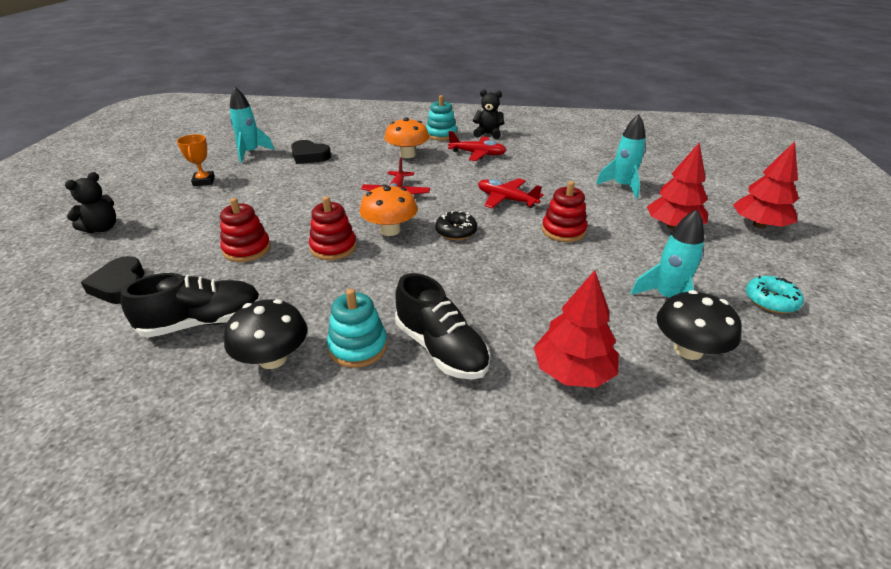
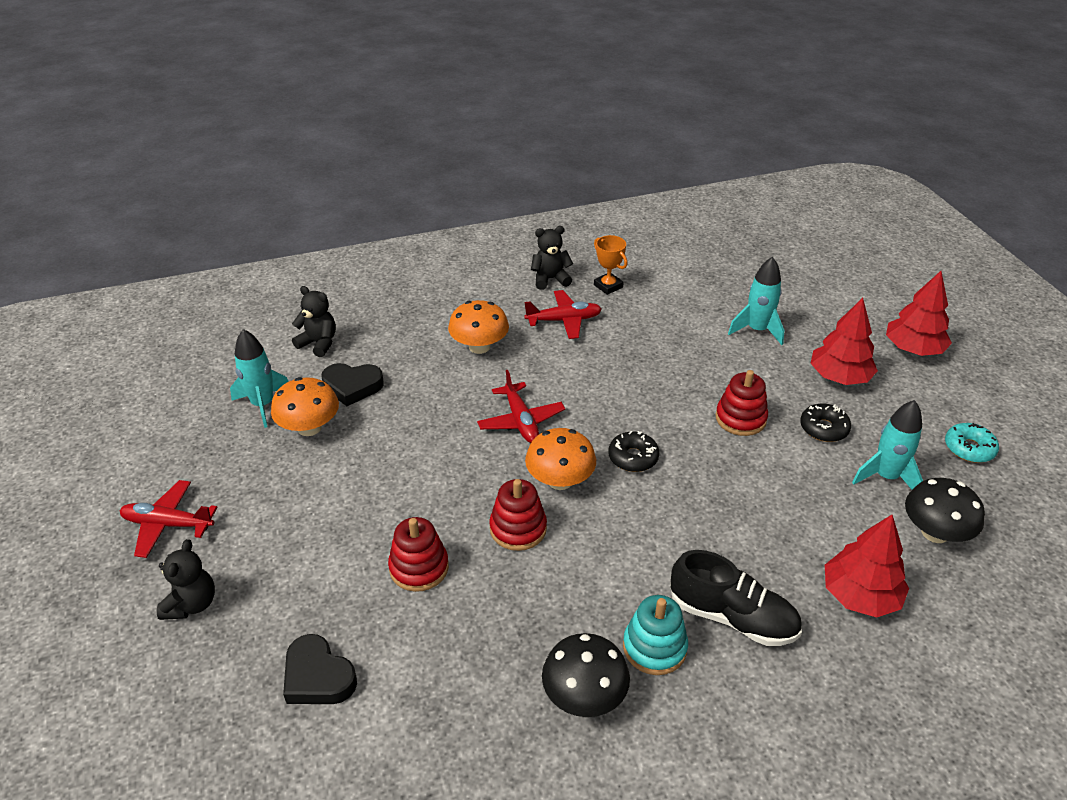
camera: 25 degrees left, 5 degrees up
(203, 322) = (468, 684): black shoe -> none
(204, 181) = (248, 477): orange trophy -> orange trophy (608, 286)
(263, 168) = (309, 427): none -> orange mushroom
(312, 134) = (318, 343): none -> black teddy bear
(441, 134) = (492, 296): turquoise stacking toy -> none
(506, 199) = (651, 389): red plane -> red plane (168, 524)
(632, 253) = (823, 428): none -> black donut

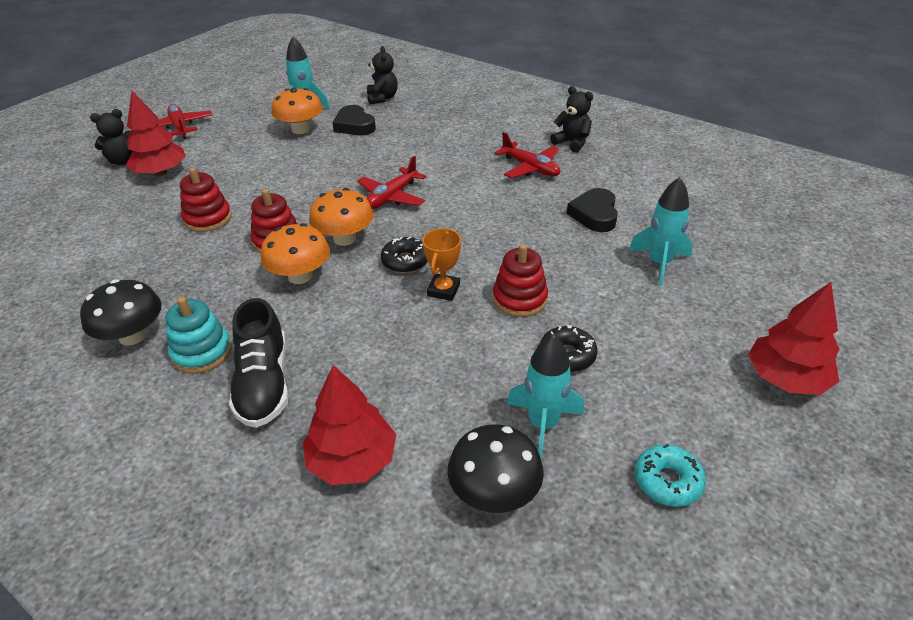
camera: 55 degrees right, 0 degrees up
(318, 677) = (91, 223): black heart -> black heart (594, 214)
(479, 346) = (452, 149): orange mushroom -> orange mushroom (300, 276)
(608, 286) = (603, 169): orange trophy -> orange trophy (443, 290)
(839, 377) = (660, 339): red tree -> red tree (160, 172)

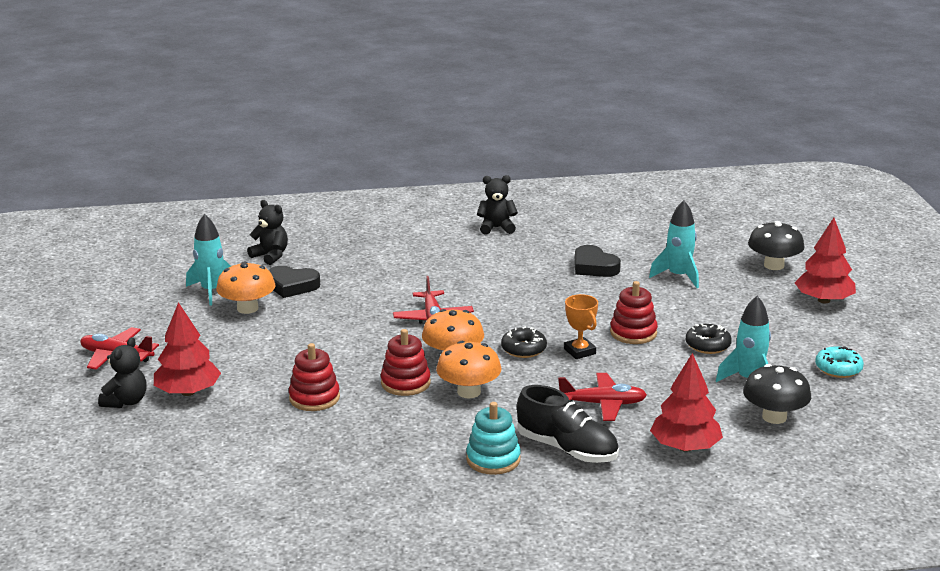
camera: 45 degrees left, 15 degrees down
(132, 336) = (424, 479): black mushroom -> black mushroom (774, 265)
(530, 168) = (498, 257): red plane -> red plane (603, 404)

